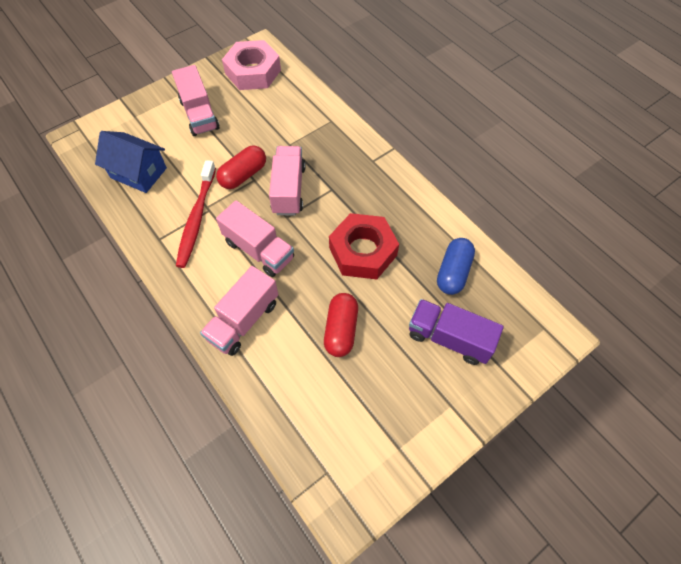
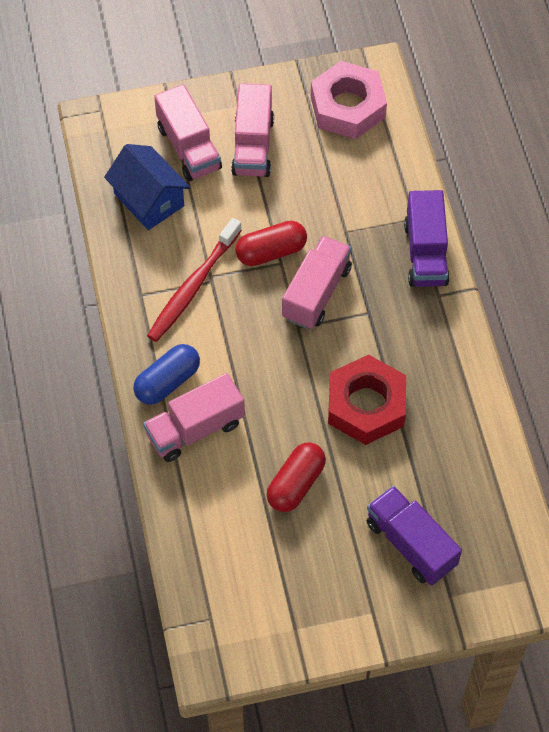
camera: 25 degrees right, 0 degrees up
(259, 250) = (247, 354): pink truck -> pink truck (189, 148)
(349, 138) = (425, 253): none -> purple truck
(453, 272) = (458, 474): blue capsule -> blue capsule (167, 382)

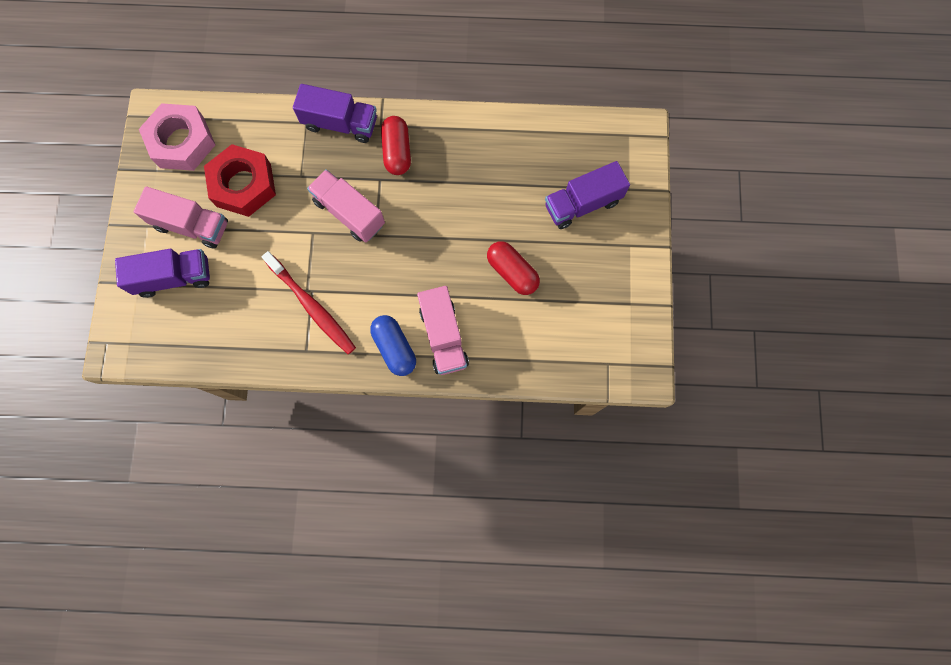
camera: 75 degrees left, 15 degrees up
(149, 200) = (214, 322): blue house -> none
(189, 148) = (174, 277): pink truck -> purple truck
(271, 252) = (300, 237): red capsule -> red capsule (397, 152)
(366, 405) = (460, 203): red nut -> red nut (243, 185)

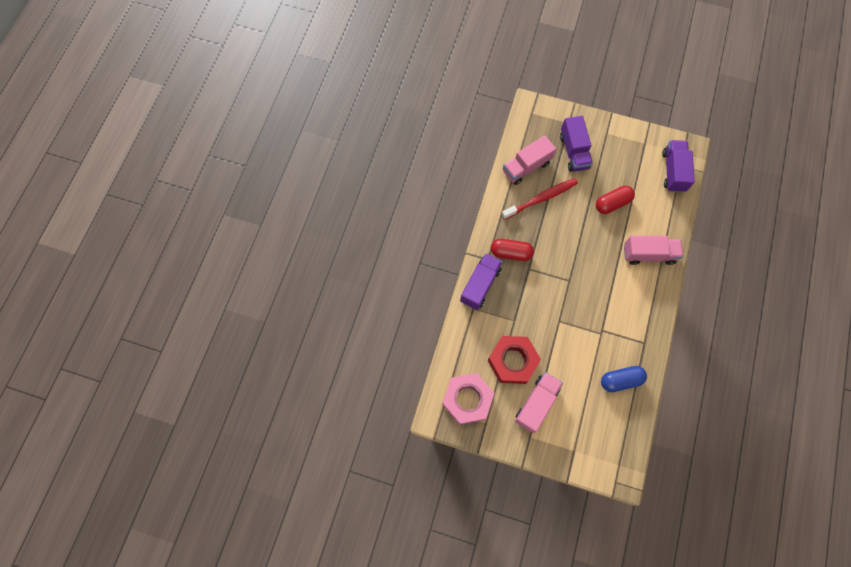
camera: 75 degrees left, 5 degrees down
(174, 277) = (574, 423): purple truck -> purple truck (673, 171)
(312, 307) = (614, 332): red toothbrush -> red toothbrush (541, 198)
(349, 213) = (550, 294): pink truck -> pink truck (526, 167)
(394, 348) = (651, 286): blue capsule -> blue capsule (620, 380)

